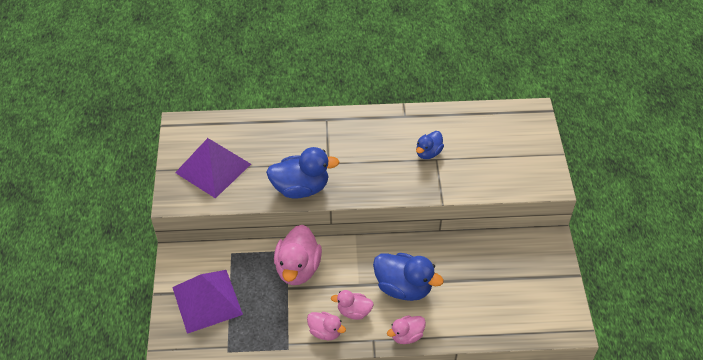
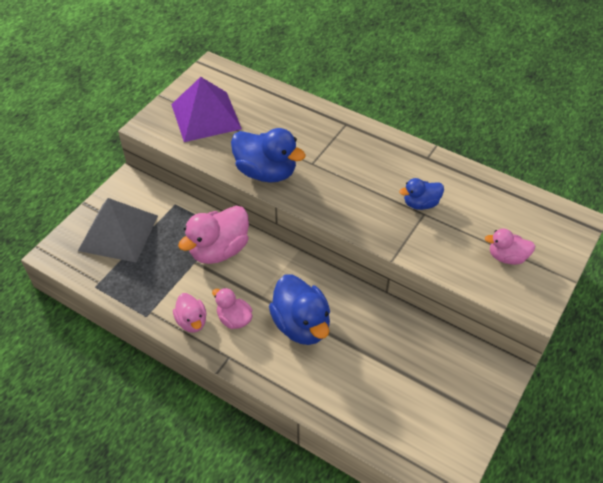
camera: 35 degrees right, 0 degrees up
(207, 300) = (118, 233): purple pyramid -> grey pyramid
(406, 336) = (263, 373): pink duck -> pink duck (507, 257)

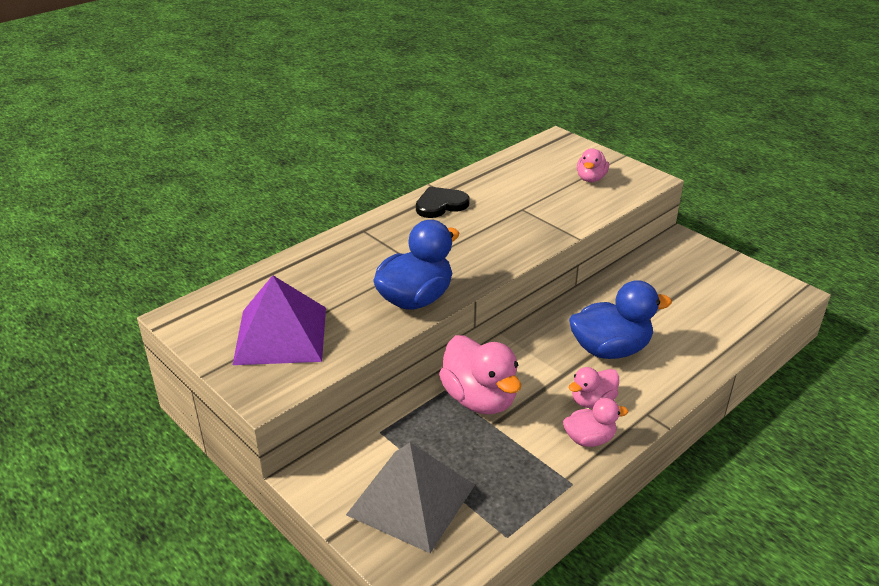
camera: 75 degrees left, 15 degrees down
(405, 160) = (440, 205): none -> black heart
(420, 203) = (508, 208): blue duck -> none

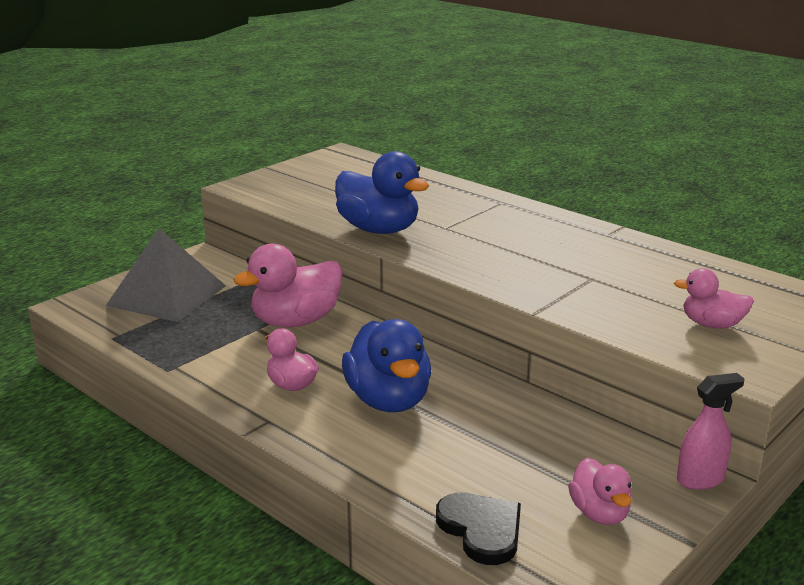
camera: 85 degrees right, 10 degrees down
(281, 335) = (317, 184): purple pyramid -> none
(440, 205) = (575, 233): black heart -> black heart (481, 529)
(589, 439) = (229, 381): pink duck -> pink duck (599, 513)
(681, 238) = (700, 479): none -> pink spray bottle

